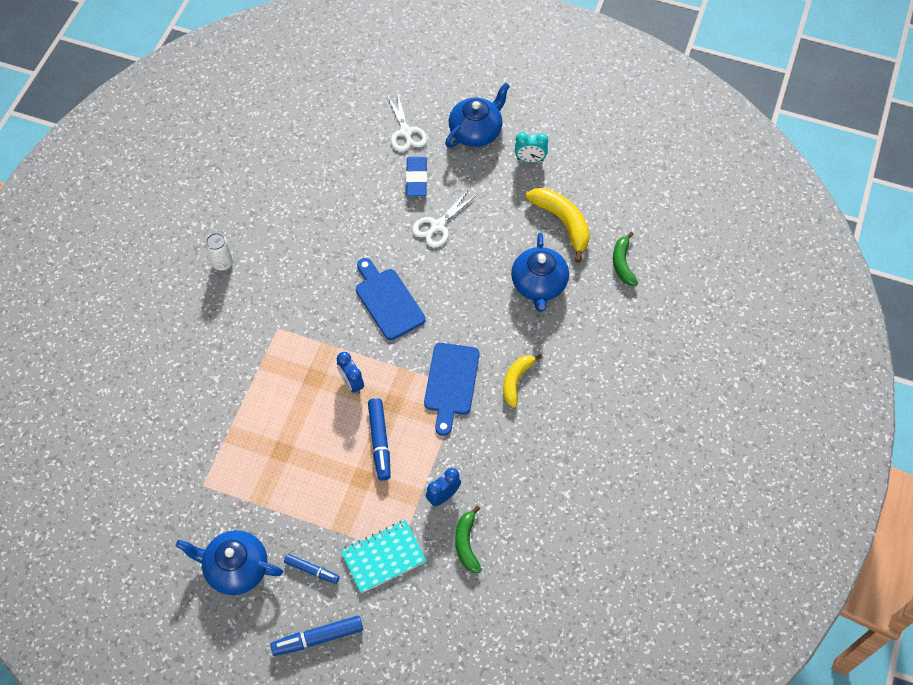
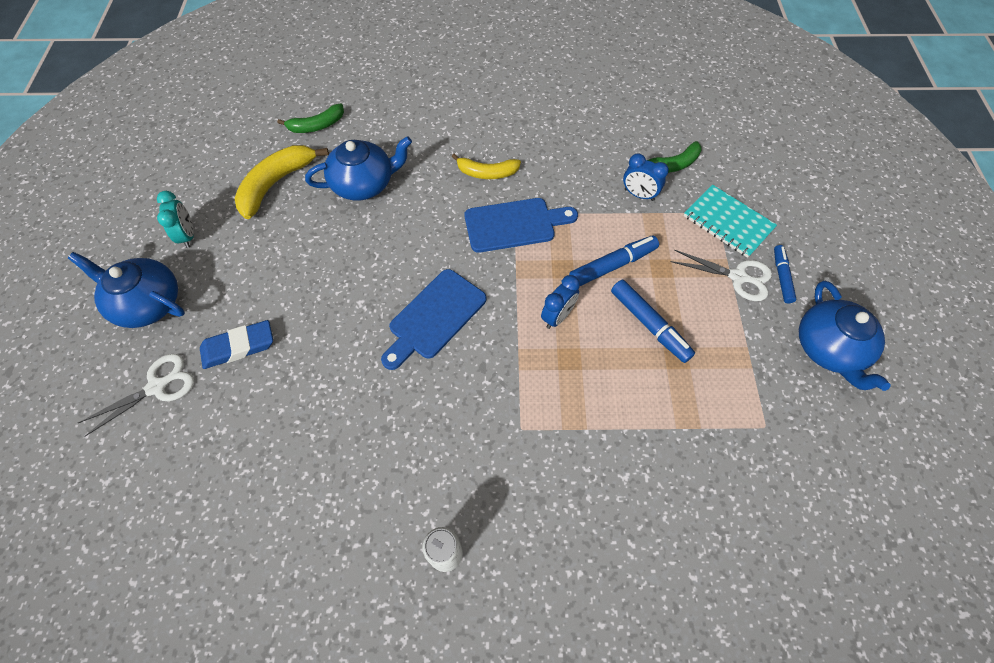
camera: 110 degrees left, 0 degrees up
(318, 638) = (838, 247): blue marker -> blue marker (649, 324)
(438, 226) = (309, 300): white scissors -> white scissors (737, 277)

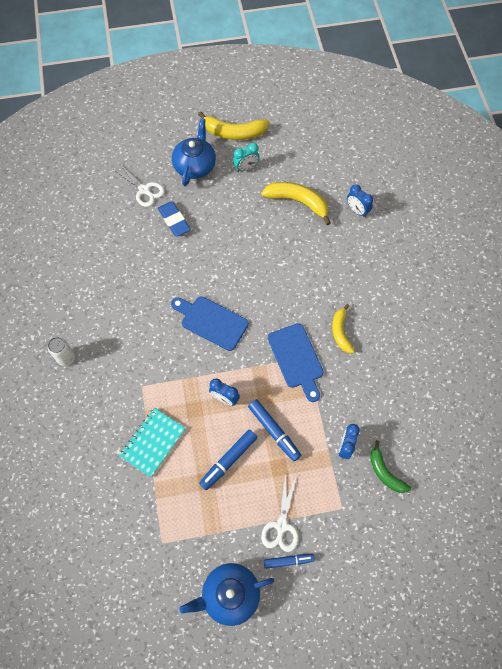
camera: 80 degrees right, 5 degrees up
(115, 241) = (234, 133): none -> yellow banana
(317, 125) = (357, 210): green banana -> blue clock
(364, 184) = (310, 254): blue teapot -> none
(728, 222) = (333, 518): turquoise notebook -> turquoise notebook (153, 442)

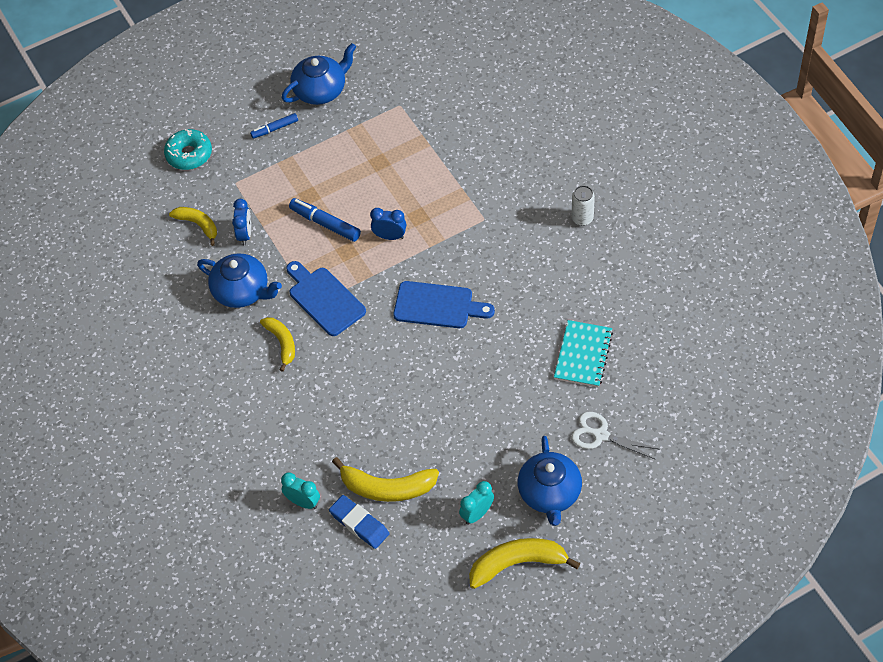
camera: 165 degrees right, 10 degrees down
(153, 442) = (447, 175): turquoise notebook -> turquoise notebook (583, 355)
(174, 220) = (540, 408): blue eraser -> blue eraser (359, 524)
(229, 460) = (362, 185): blue marker -> none
(281, 525) = (290, 152): white scissors -> none
(357, 210) = (303, 502): blue clock -> turquoise clock
(361, 390) = (242, 291): none -> blue teapot
(378, 561) = (189, 154): none -> turquoise donut
(385, 472) = (198, 225): green banana -> yellow banana

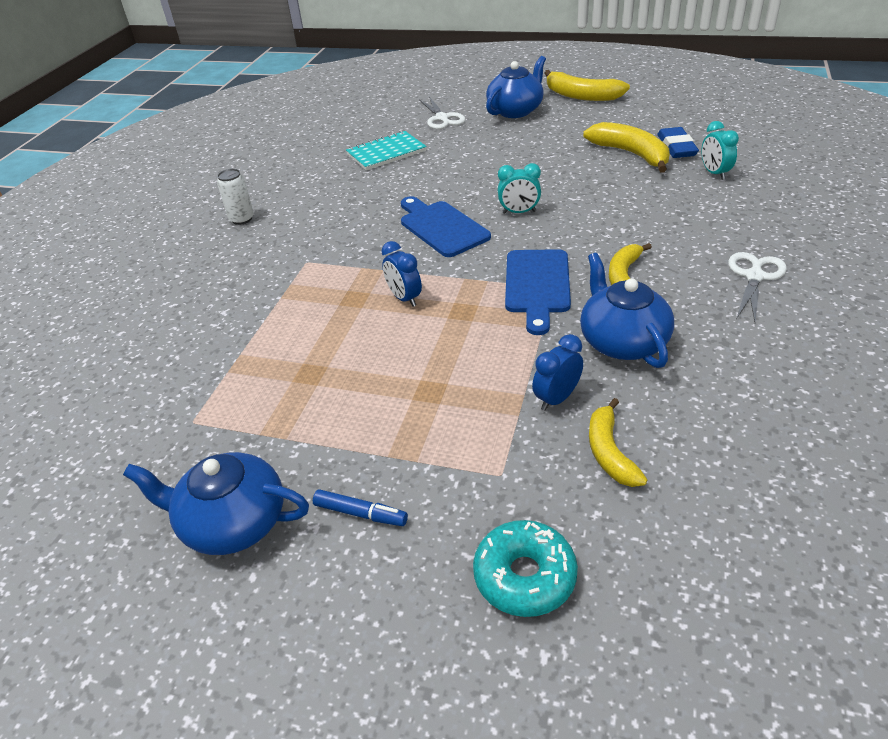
camera: 135 degrees left, 15 degrees down
(204, 395) = (754, 277): none -> white scissors
(325, 224) = (450, 349): blue marker -> none
(477, 514) = (578, 120): turquoise clock -> turquoise clock (519, 212)

